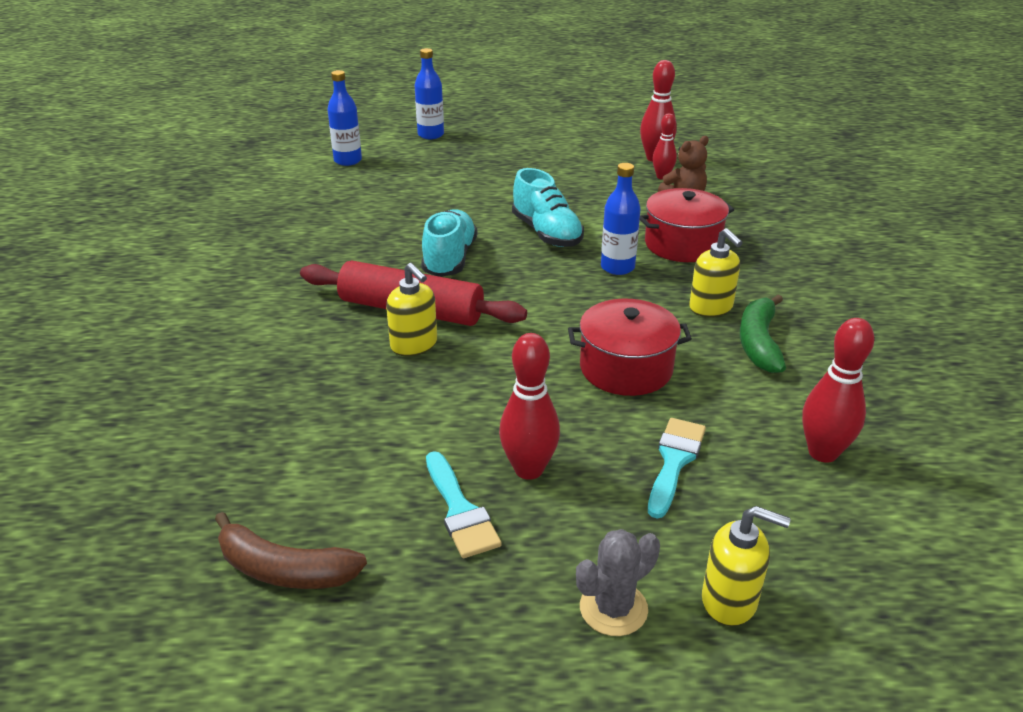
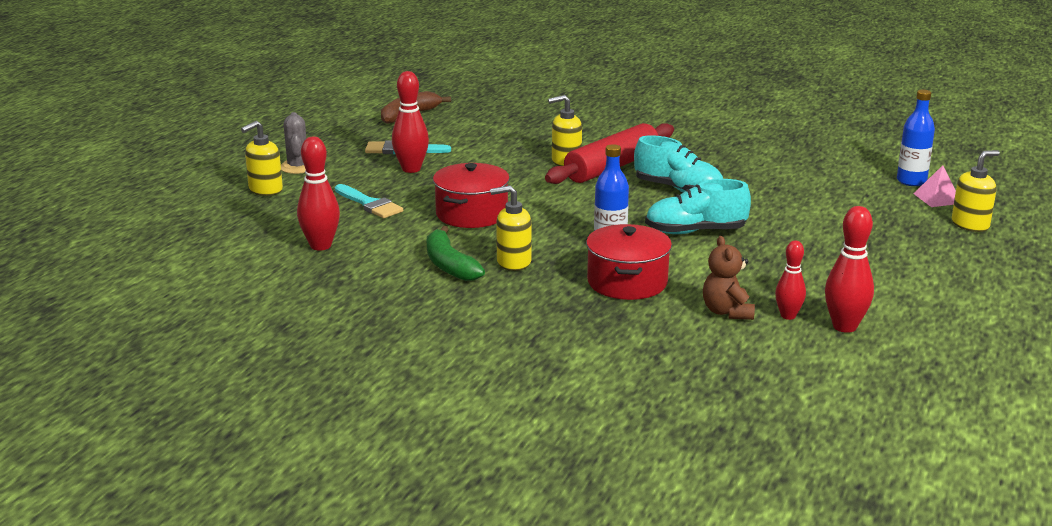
camera: 115 degrees right, 10 degrees down
(382, 148) = (937, 198): none -> pink pyramid
(431, 135) = (970, 225): blue bottle -> yellow soap dispenser
(759, 343) = (449, 265): green banana -> green banana turned 150 degrees counterclockwise

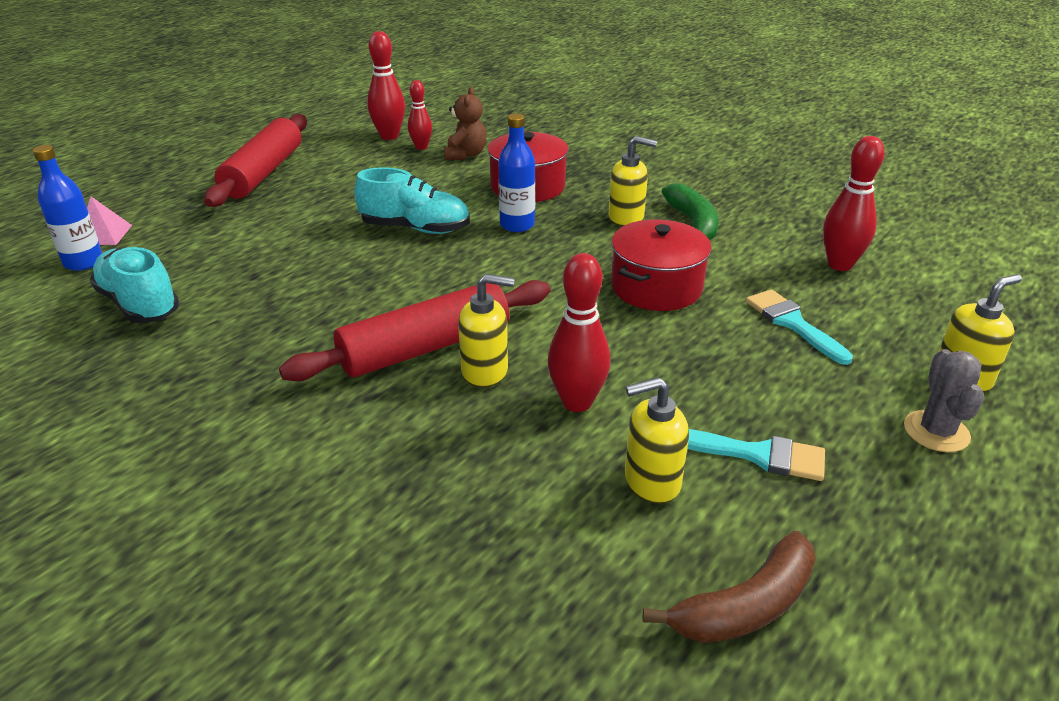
camera: 165 degrees left, 10 degrees up
(411, 169) = (736, 393): red bowling pin -> red bowling pin (577, 402)
(678, 189) = (374, 290): turquoise shoe -> turquoise shoe (139, 304)
(907, 263) = (263, 173): none -> red rolling pin
(970, 225) = (136, 200): yellow soap dispenser -> yellow soap dispenser (651, 481)

